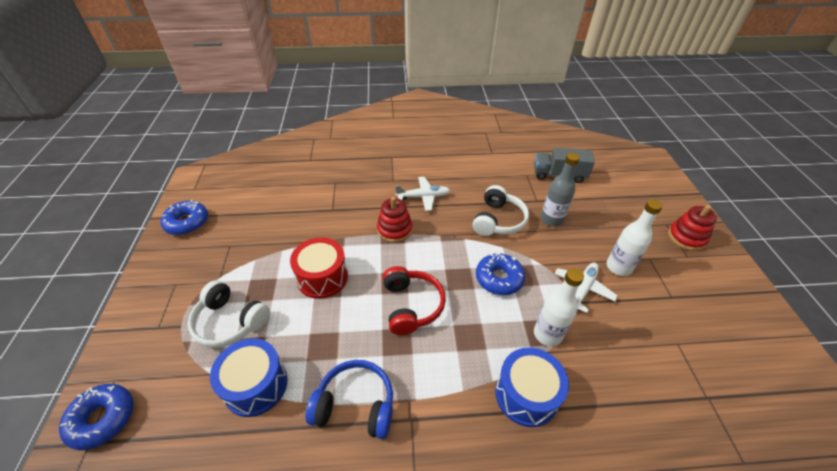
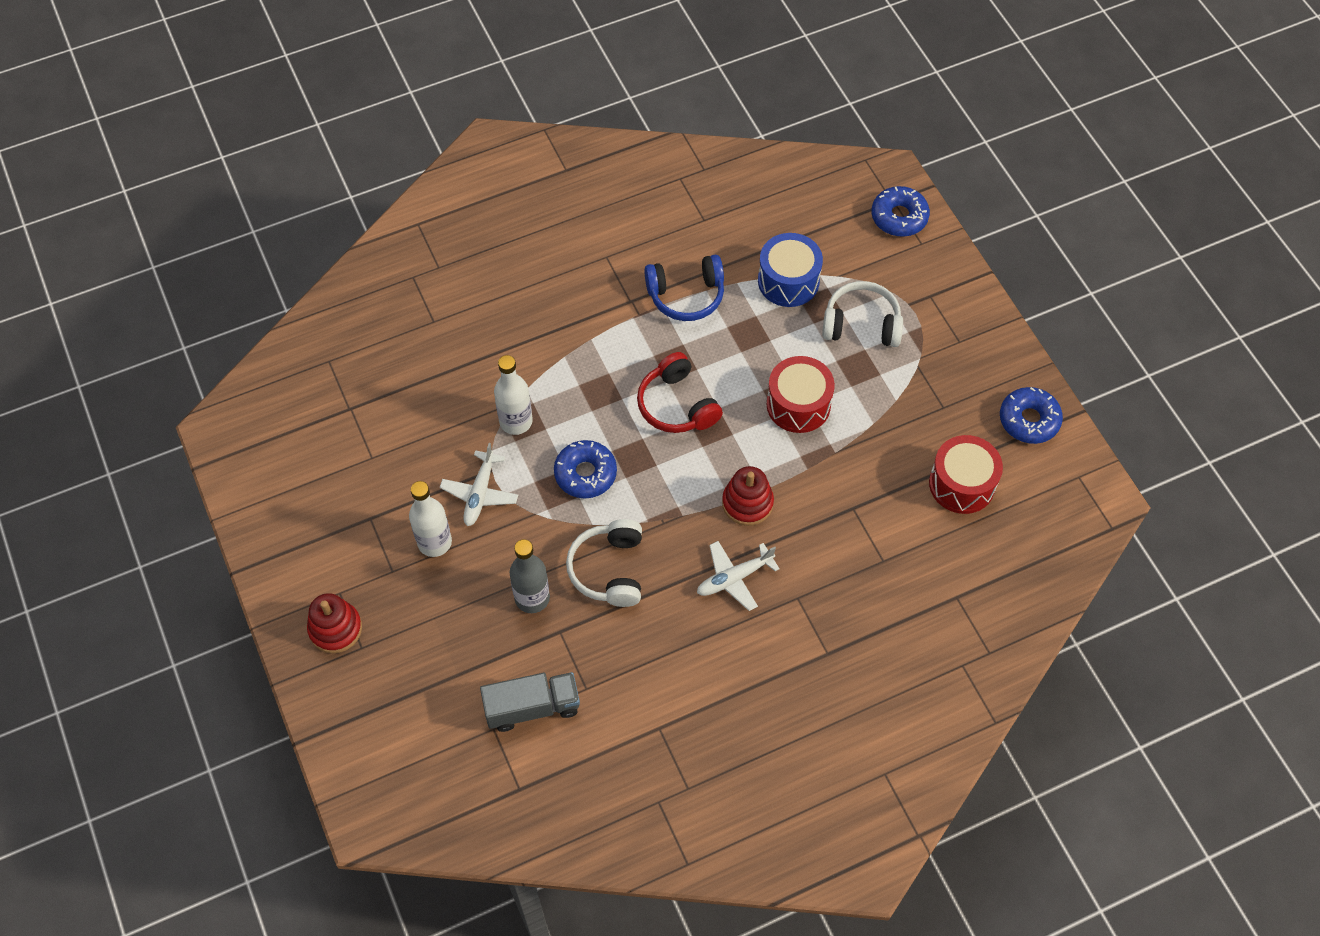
camera: 160 degrees right, 15 degrees up
(260, 203) = (962, 484): none -> red drum
(526, 394) = (529, 354): blue drum -> none

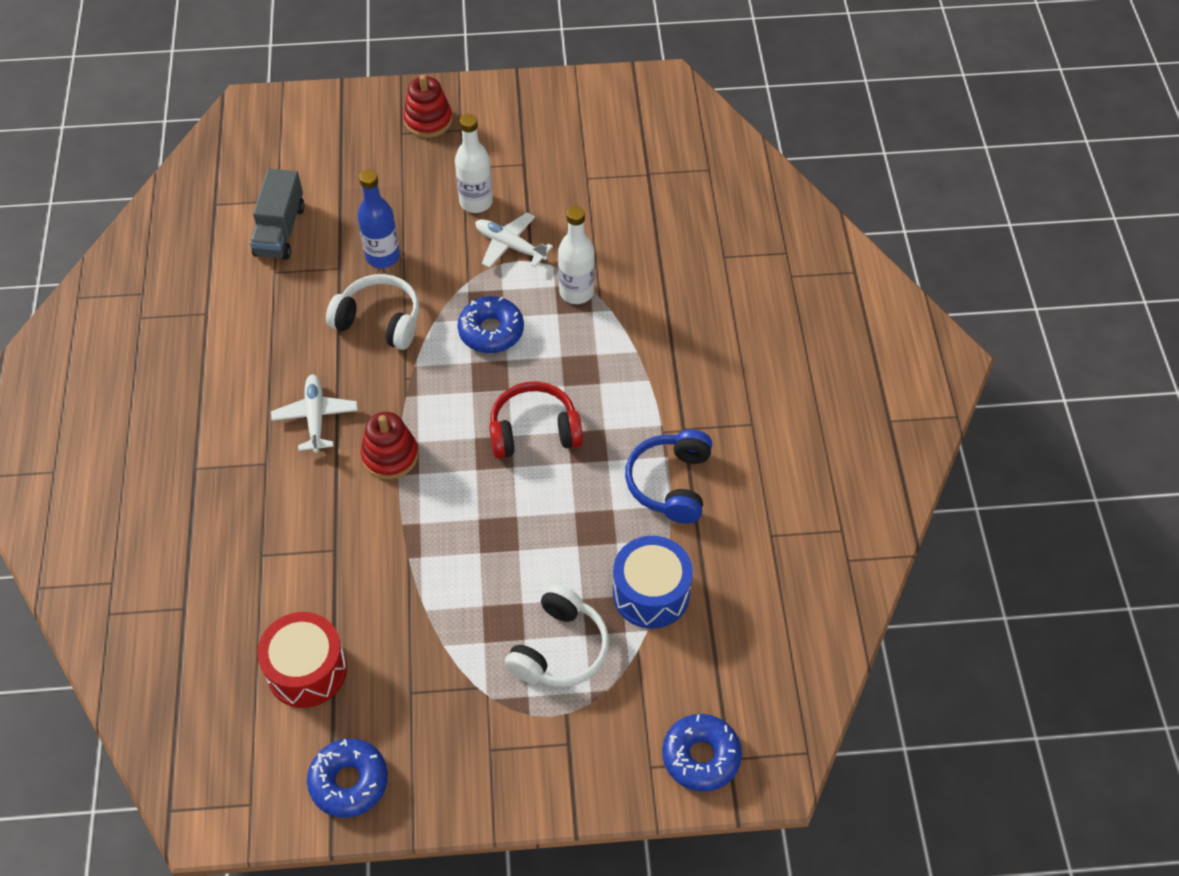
camera: 110 degrees right, 5 degrees down
(532, 598) = (382, 257): grey bottle -> blue bottle
(798, 404) = (483, 544): red drum -> none

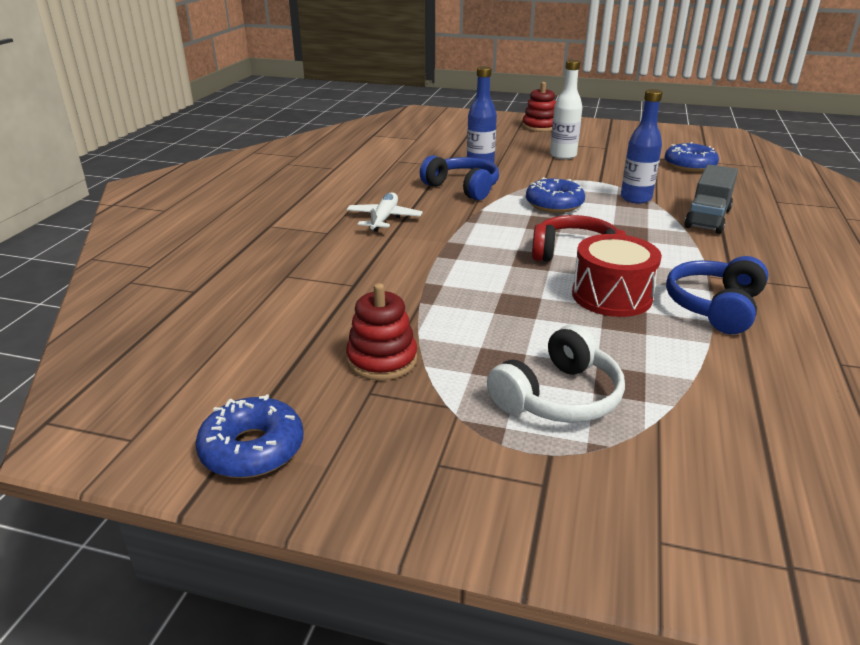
camera: 20 degrees right, 25 degrees down
(280, 230) = (410, 148): grey truck -> grey truck (707, 218)
(307, 670) = (272, 352): red drum -> red drum (611, 296)
(379, 320) = (463, 188): white headphones -> blue headphones
(390, 456) = (435, 246): red stacking toy -> red stacking toy (382, 360)
(510, 246) = (584, 174): white plane -> none
(576, 292) = (635, 198): white bottle -> blue bottle
(651, 593) = (682, 377): blue drum -> none
(701, 756) = (742, 550): blue donut -> blue donut (689, 165)

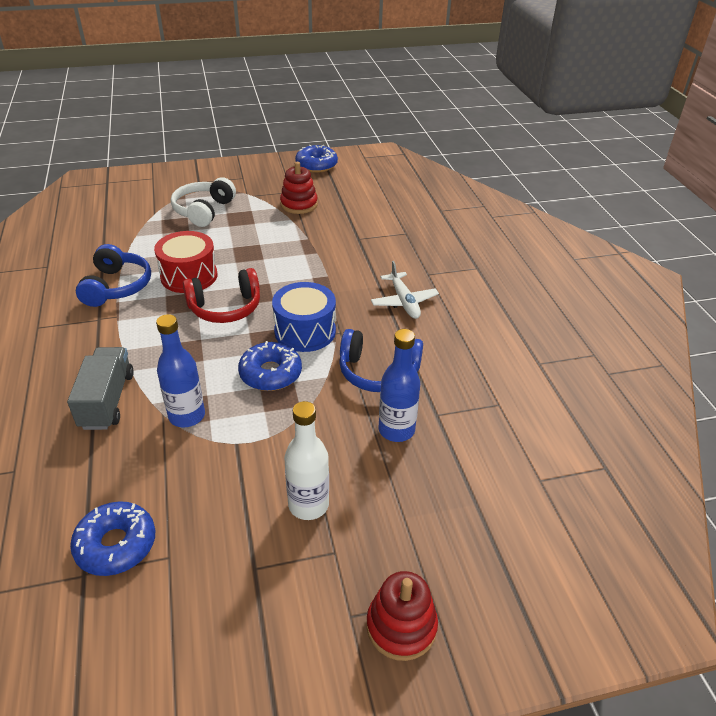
camera: 150 degrees right, 10 degrees up
(503, 221) = (305, 331): none -> blue drum

